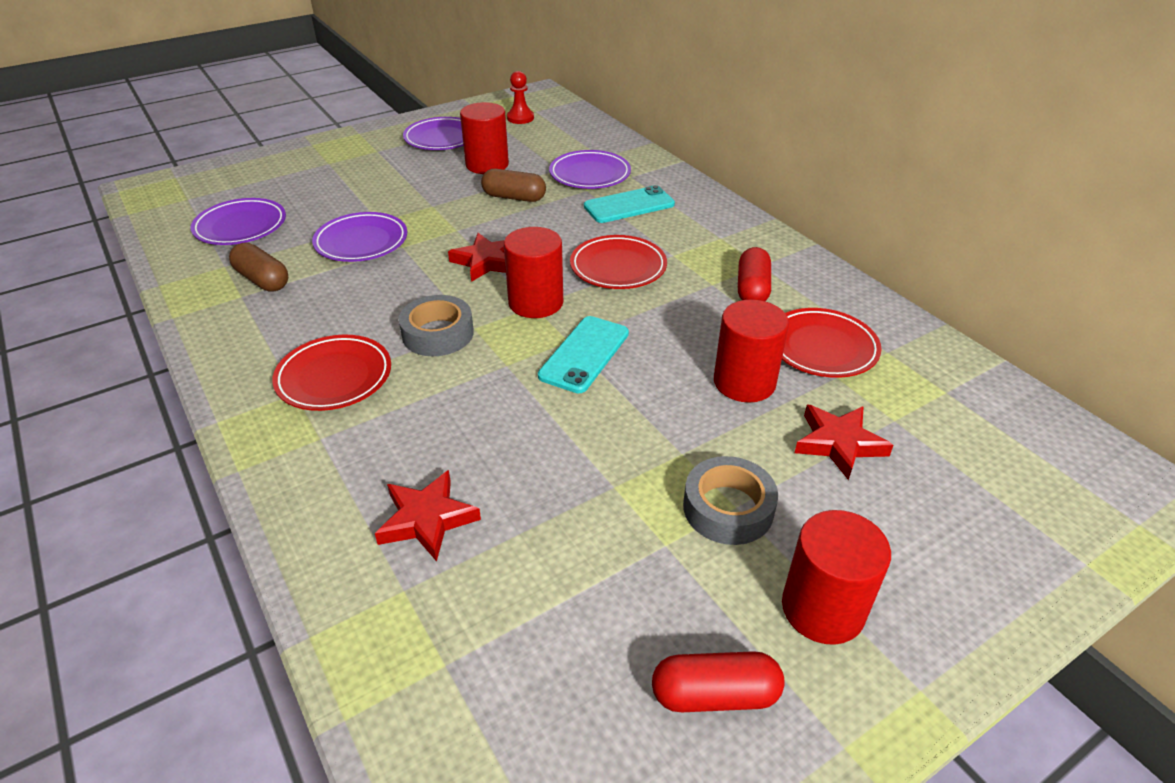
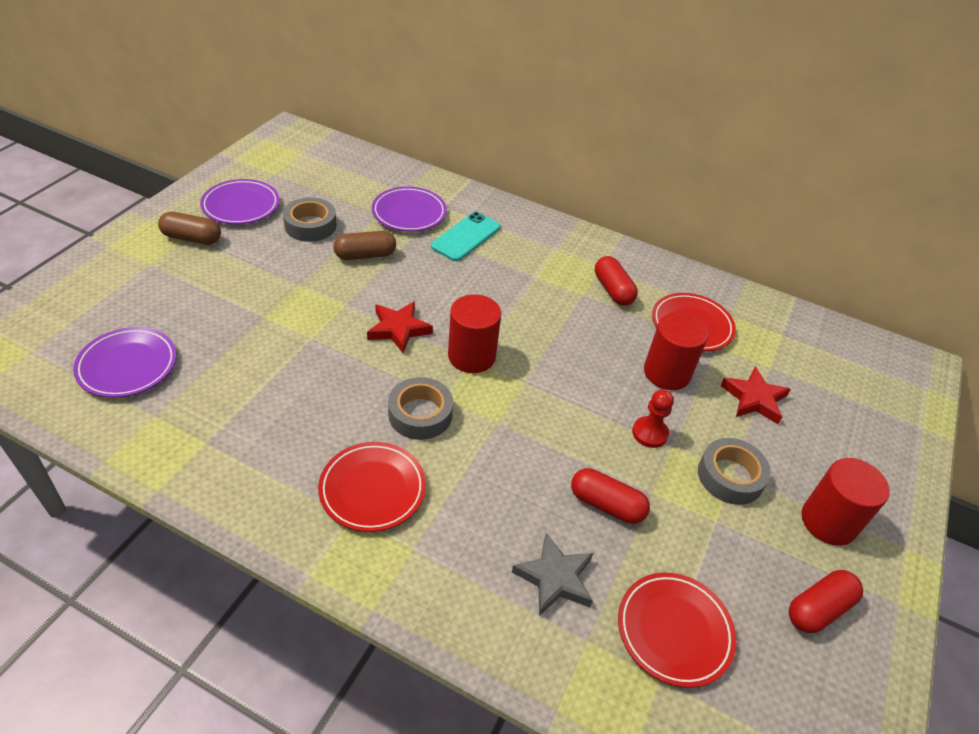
camera: 35 degrees left, 5 degrees up
(262, 280) = (210, 417): brown capsule -> brown capsule (192, 238)
(361, 242) = (269, 345): purple plate -> none
(427, 519) = (555, 578): red star -> grey star
(487, 165) = (310, 225): red cylinder -> grey tape
(520, 118) = (296, 164): red pawn -> red pawn (650, 433)
(548, 477) = (606, 505): none -> red capsule
(584, 354) = (546, 390): turquoise phone -> none
(618, 267) = (506, 301): red plate -> red plate (674, 631)

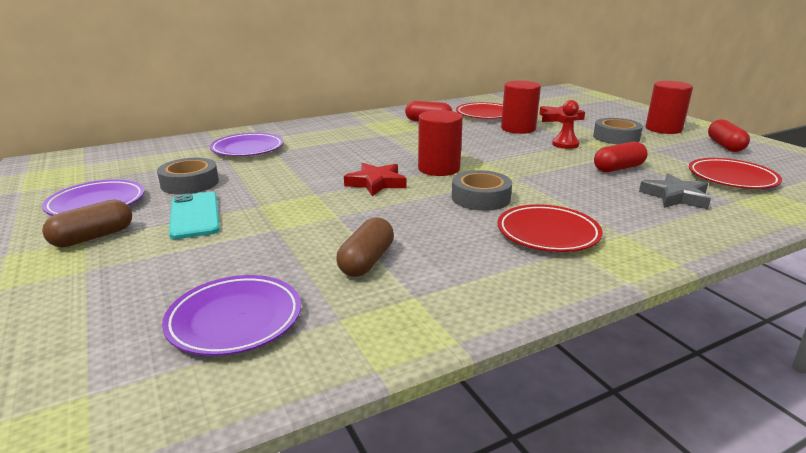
camera: 50 degrees left, 20 degrees down
(365, 255) = (269, 173): brown capsule -> brown capsule (366, 261)
(466, 237) = (309, 141): turquoise phone -> turquoise phone (195, 215)

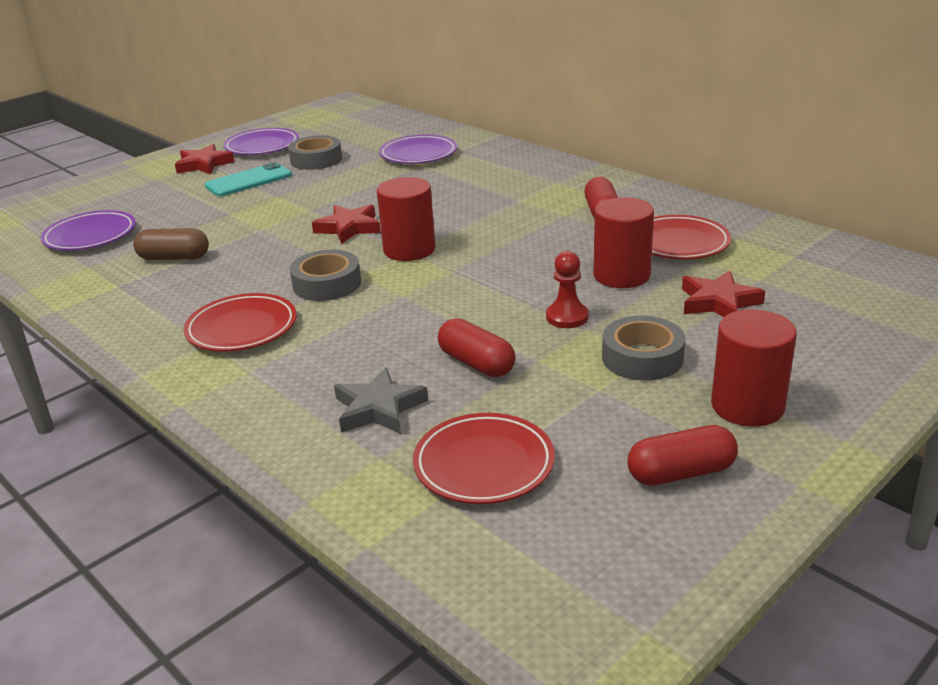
camera: 75 degrees right, 5 degrees up
(93, 237) = (204, 164): brown capsule -> red star

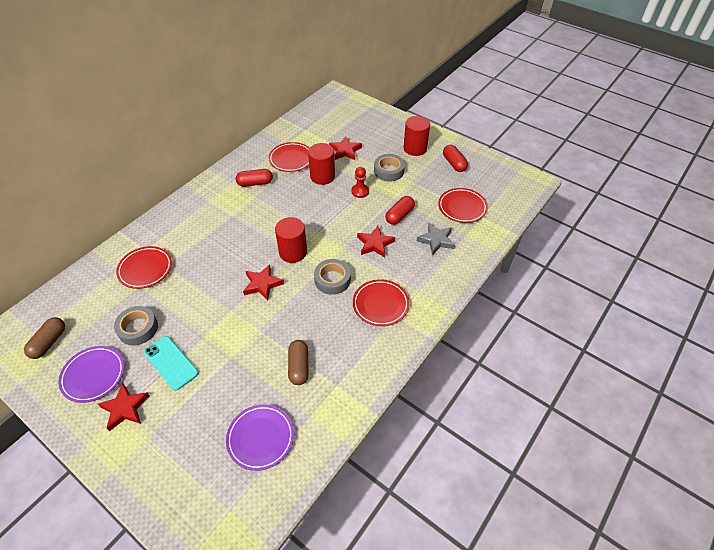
camera: 100 degrees left, 20 degrees up
(325, 123) = (49, 342): none -> brown capsule
(398, 329) = (375, 244): none -> red star
(418, 154) = (145, 269): purple plate -> red plate

